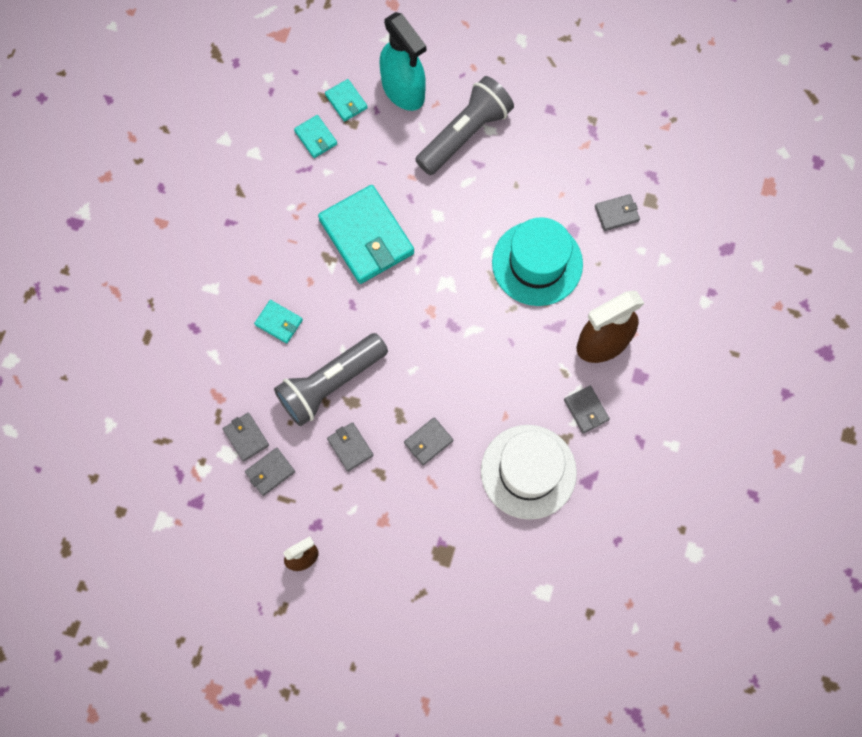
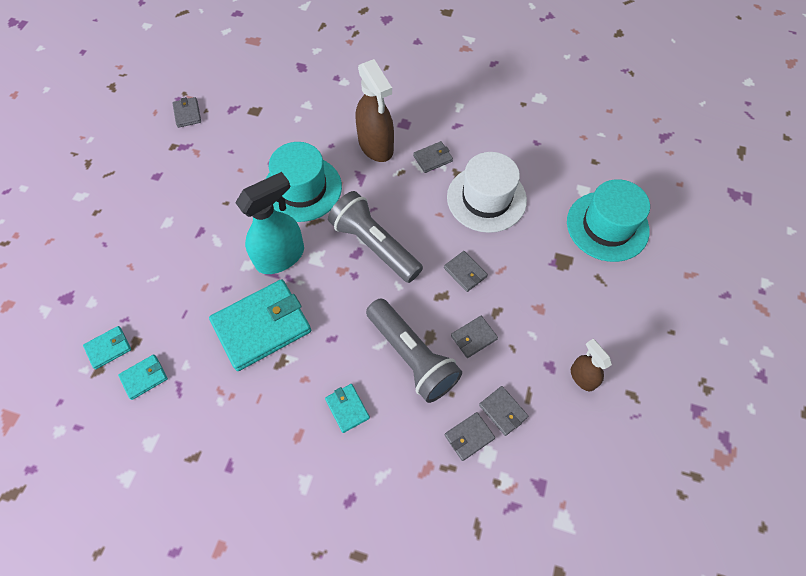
camera: 90 degrees left, 10 degrees down
(279, 322) = (347, 408): turquoise wallet -> turquoise wallet turned 60 degrees counterclockwise
(403, 90) = (109, 294): turquoise spray bottle -> turquoise spray bottle (280, 257)
(464, 134) = (167, 242): grey flashlight -> grey flashlight (374, 245)
(491, 614) = (607, 226): none -> turquoise hat
(616, 214) = (263, 133): grey wallet -> grey wallet (187, 114)

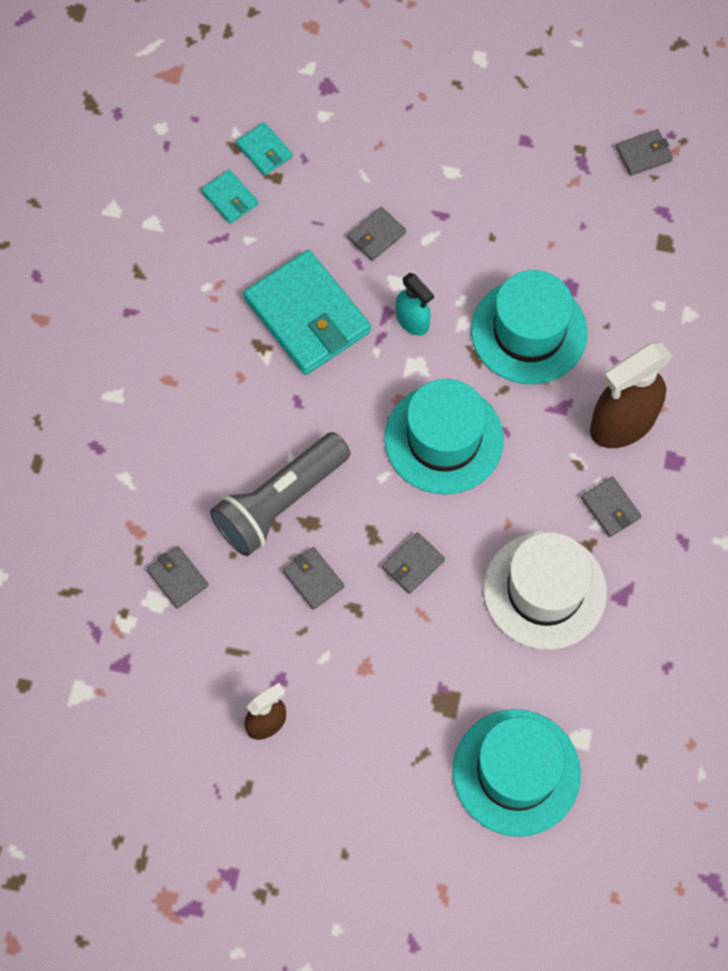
camera: 85 degrees right, 5 degrees up
(280, 257) = (412, 321): turquoise spray bottle -> turquoise spray bottle, size x0.55
(347, 408) = (205, 431): turquoise wallet -> none
(374, 245) = (444, 439): grey flashlight -> turquoise hat
(503, 411) = (213, 619): grey wallet -> grey wallet (376, 236)

